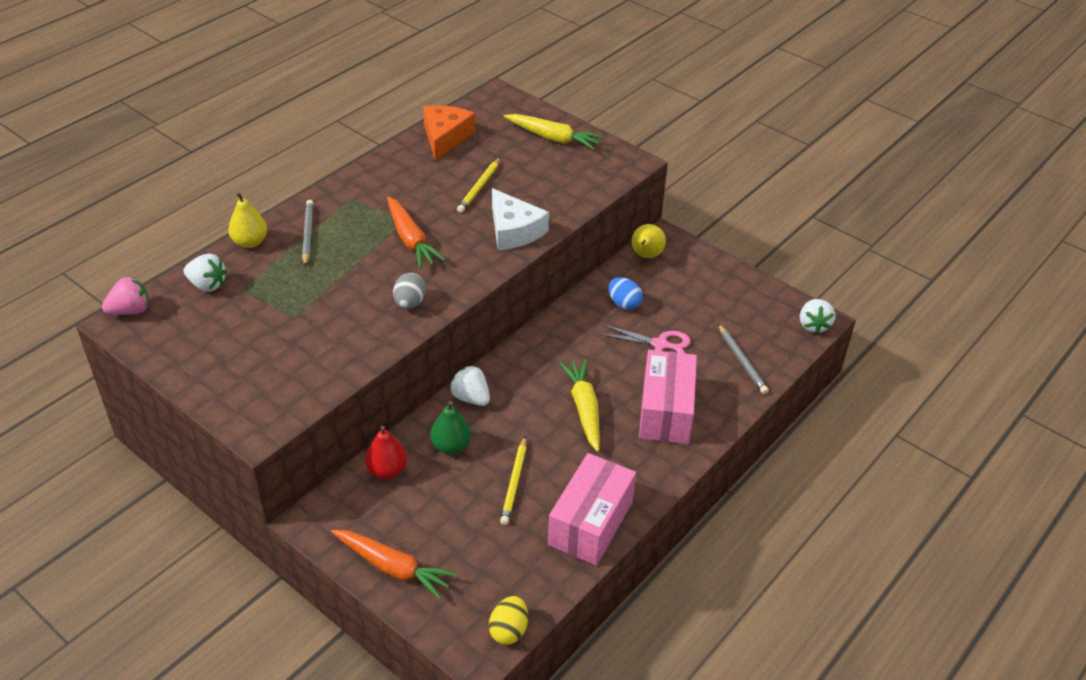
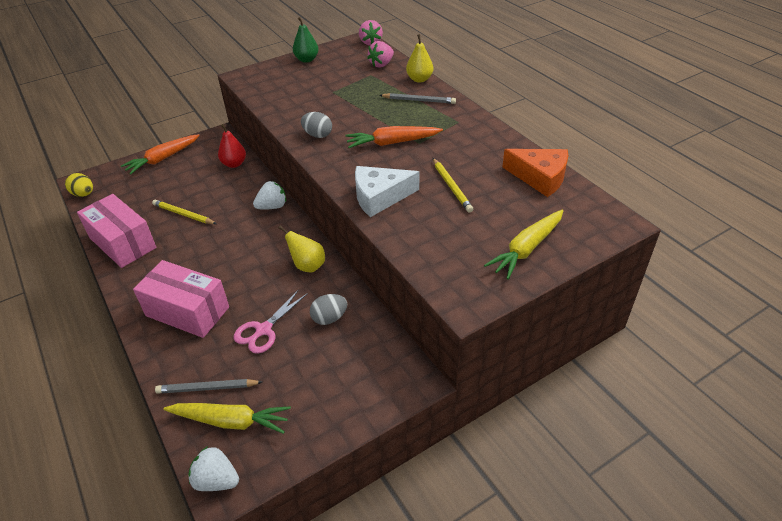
camera: 110 degrees right, 0 degrees up
(207, 285) = (381, 64): white strawberry -> pink strawberry
(451, 446) = (235, 191): green pear -> green pear (306, 60)
(479, 187) = (451, 187): yellow pencil -> yellow pencil turned 150 degrees counterclockwise
(584, 409) = (223, 262): yellow carrot -> yellow carrot (231, 421)
(624, 304) = (329, 318): blue egg -> grey egg
(646, 256) = (393, 355): yellow pear -> yellow pear (308, 266)

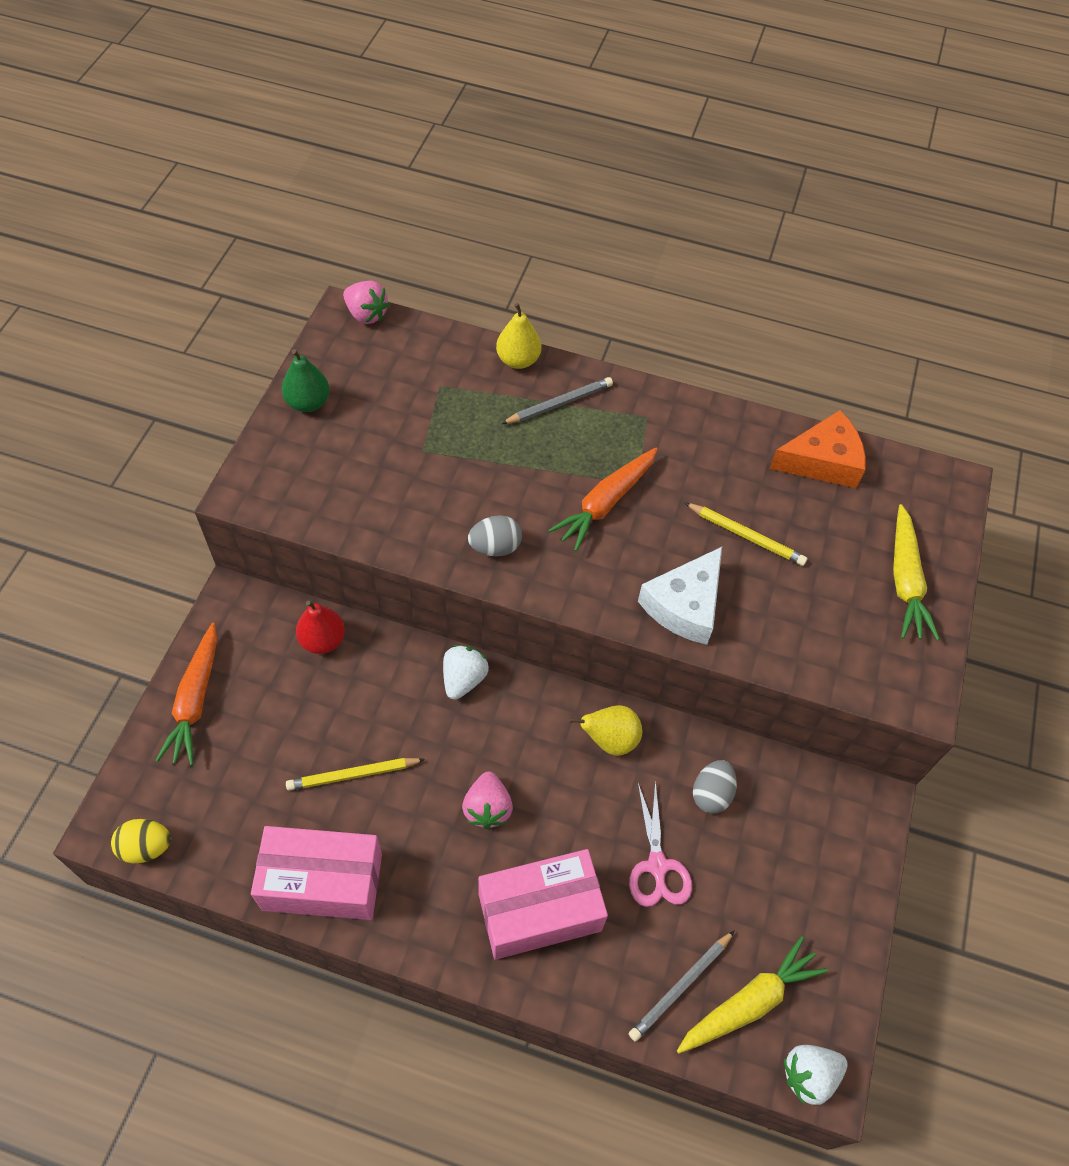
camera: 45 degrees left, 15 degrees up
(381, 64) = (433, 355): pink strawberry -> pink strawberry (487, 808)

